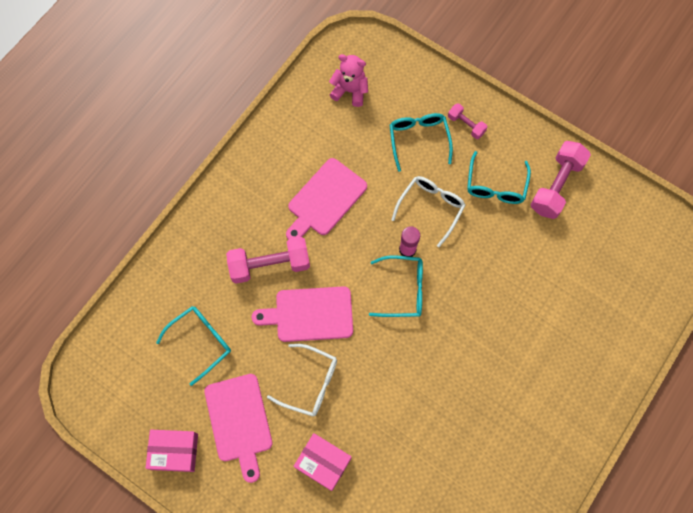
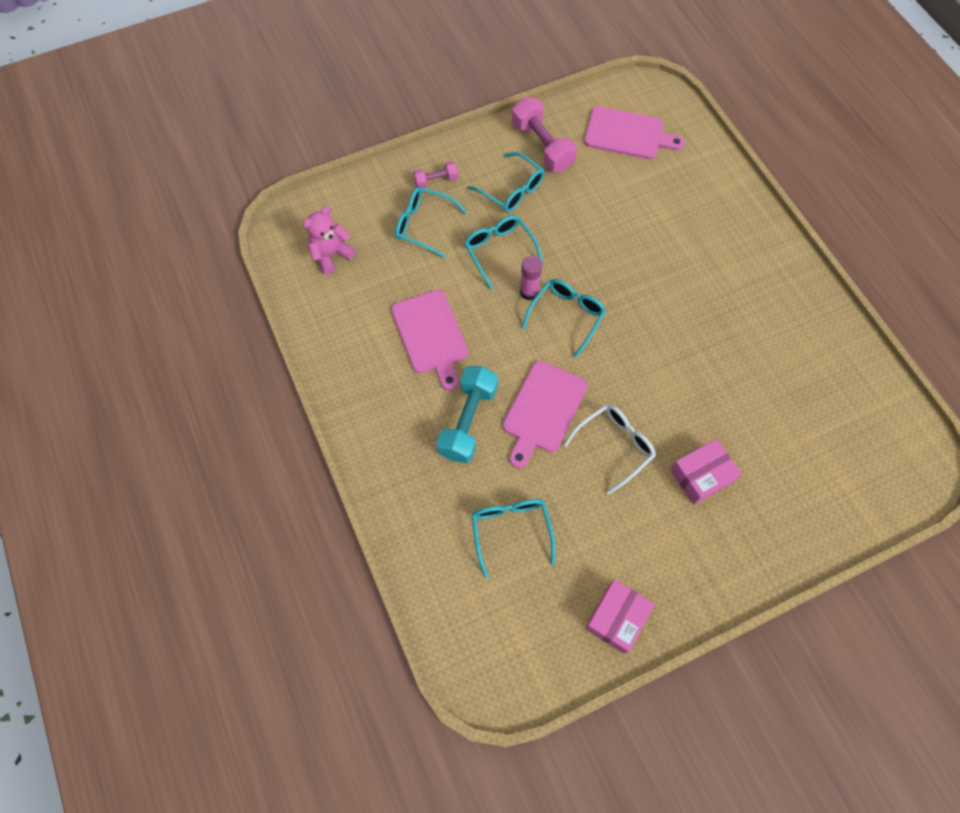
camera: 60 degrees left, 5 degrees down
(239, 421) = (618, 534): pink cutting board -> pink cutting board (627, 134)
(270, 265) = (468, 421): pink dumbbell -> turquoise dumbbell
(431, 208) = (499, 251): white glasses -> turquoise glasses

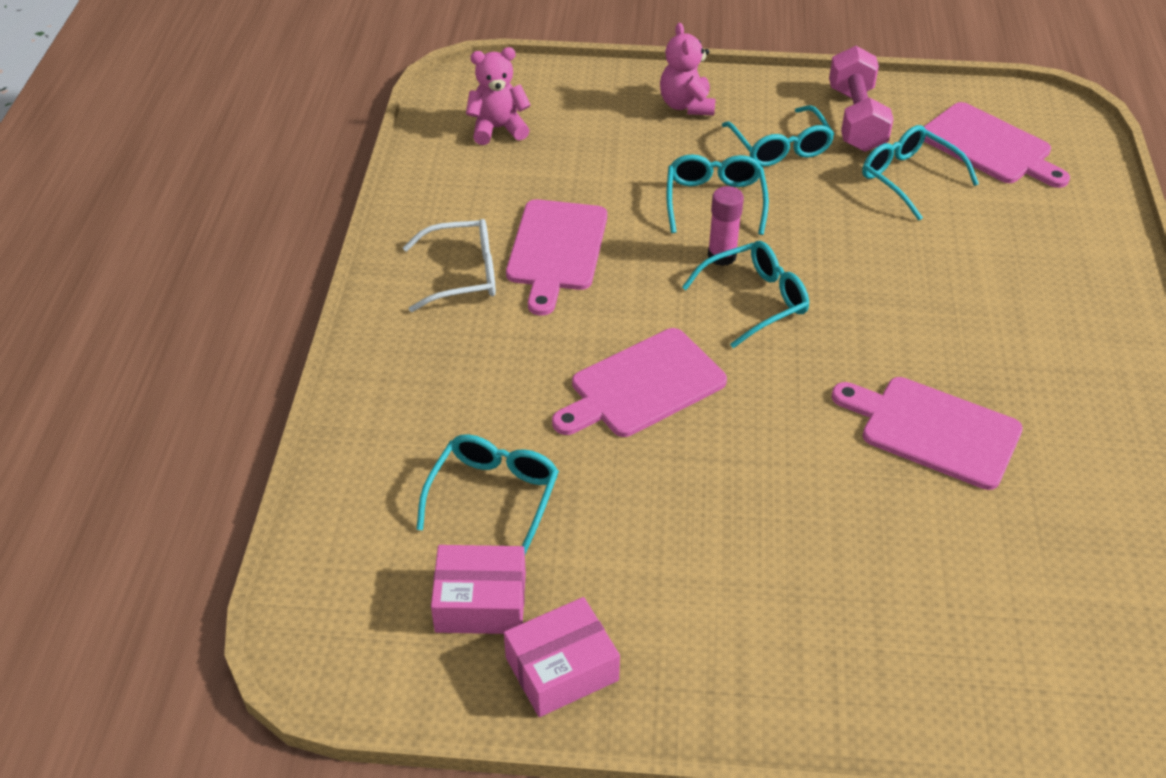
camera: 30 degrees right, 20 degrees down
(424, 225) = (636, 141): turquoise glasses -> turquoise glasses (908, 178)
(436, 181) = (686, 105): pink dumbbell -> pink teddy bear
(468, 421) = (532, 355): turquoise dumbbell -> none
(614, 446) = (714, 468): white glasses -> white glasses (463, 275)
(701, 475) = (820, 560): pink box -> pink box (481, 602)
(709, 359) = (933, 430): none -> pink cutting board

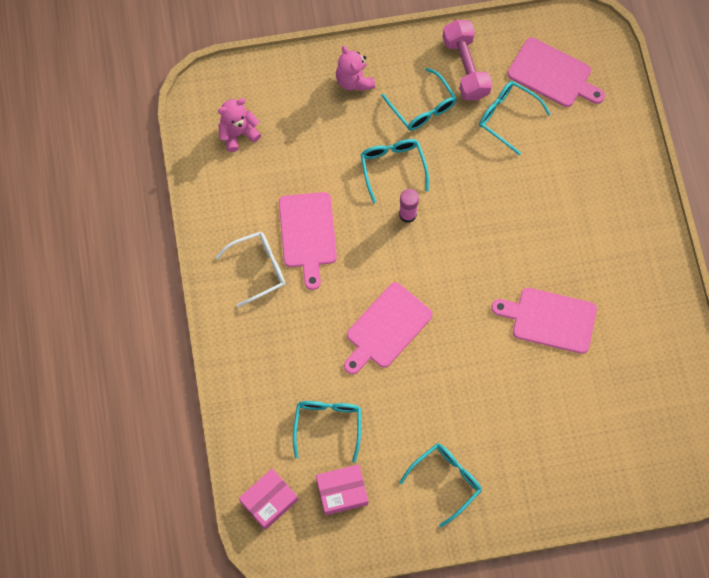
camera: 15 degrees left, 25 degrees up
(562, 669) = (393, 519): pink box -> pink box (269, 501)
(755, 300) = (435, 246): turquoise glasses -> turquoise glasses (446, 480)

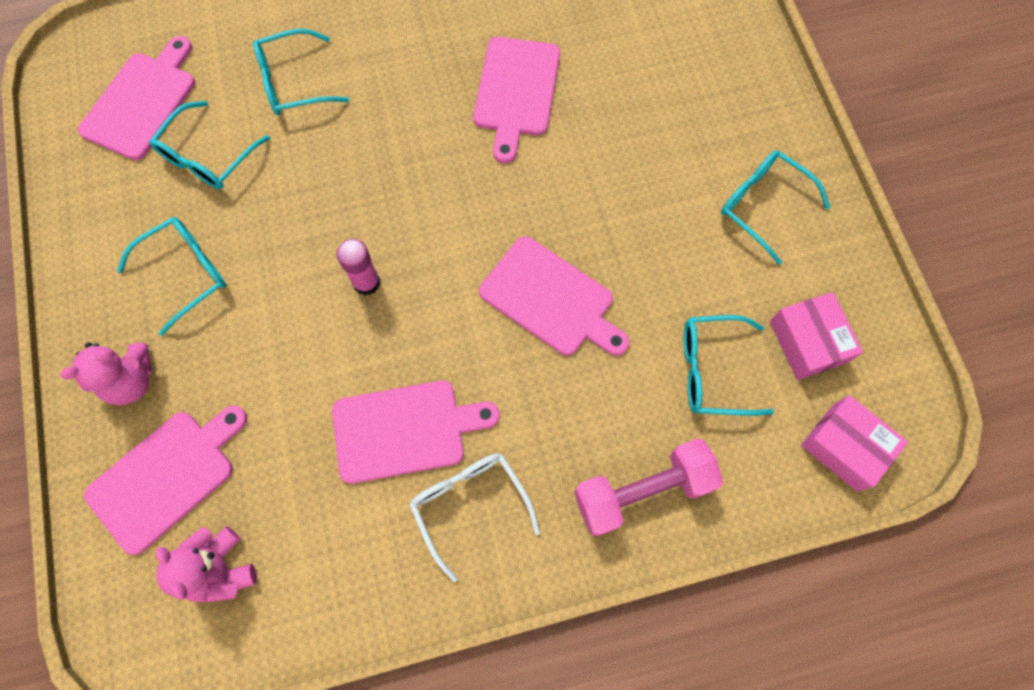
camera: 95 degrees left, 0 degrees up
(294, 102) = (166, 476): none -> pink cutting board
(392, 167) = (287, 310): turquoise glasses -> turquoise glasses (293, 83)
(465, 67) = (121, 217): pink dumbbell -> pink dumbbell (642, 491)

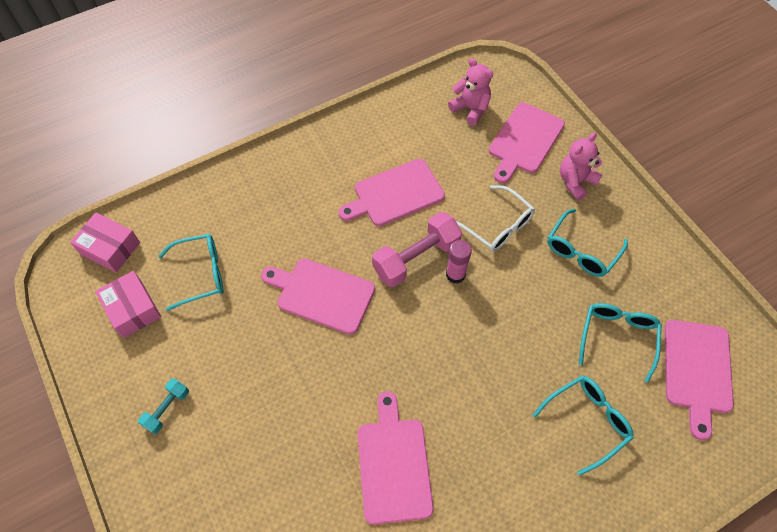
camera: 165 degrees right, 10 degrees down
(470, 505) = (343, 166): white glasses -> white glasses (498, 226)
(642, 491) = (240, 195): pink dumbbell -> pink dumbbell (416, 258)
(762, 205) = (167, 409): turquoise glasses -> turquoise dumbbell

